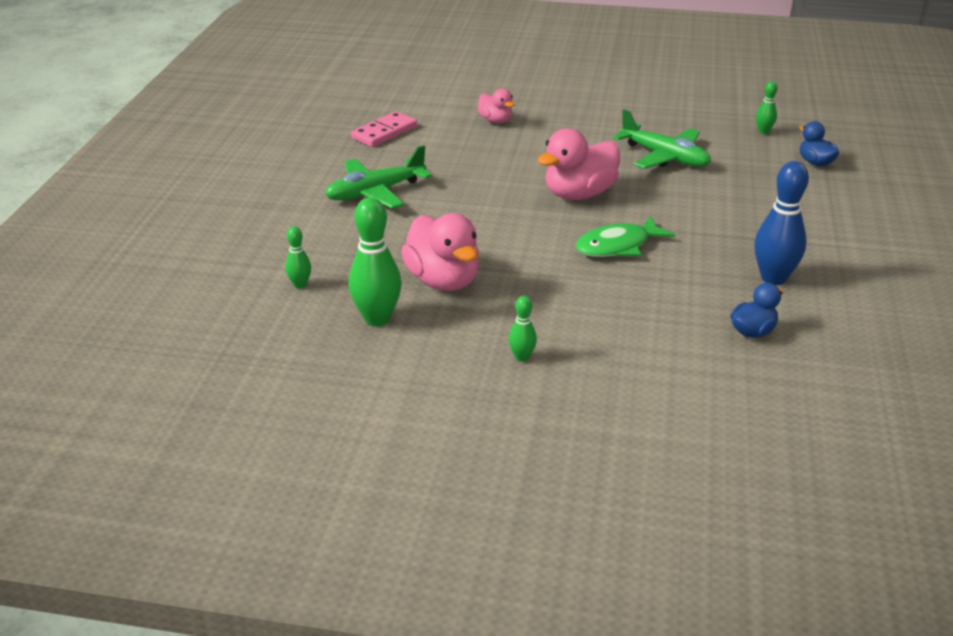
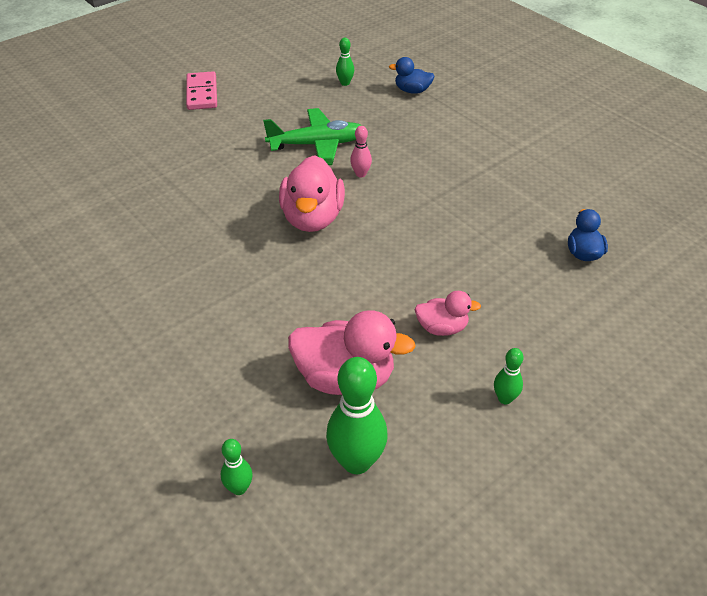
camera: 50 degrees left, 10 degrees up
(375, 192) = (149, 335): green plane -> none
(384, 132) = (55, 265): pink domino -> pink domino (202, 93)
(495, 121) = (139, 189): pink duck -> pink duck (442, 328)
(618, 246) = (408, 246): green fish -> none
(664, 189) = (360, 174): none -> pink bowling pin
(773, 278) = (530, 202): blue bowling pin -> none

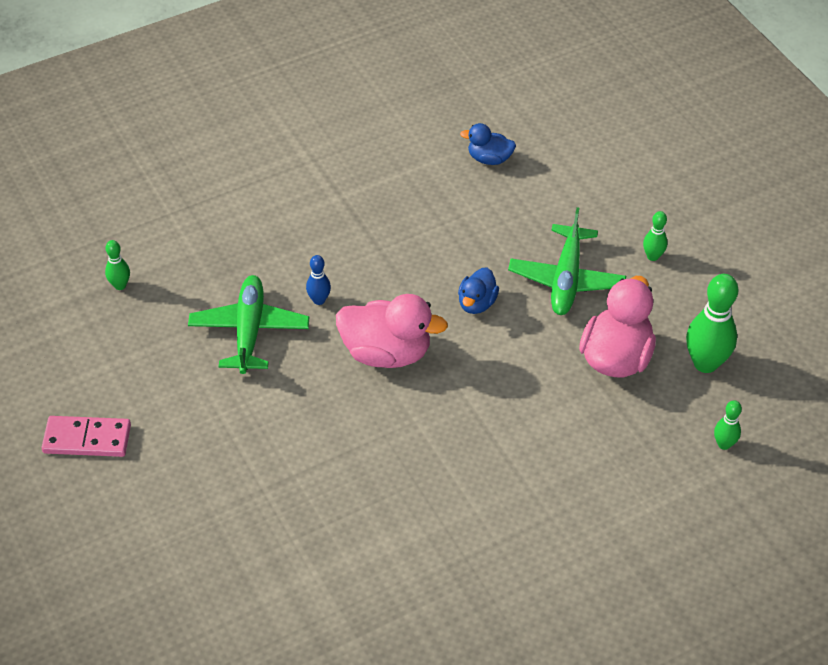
camera: 80 degrees left, 5 degrees up
(360, 174) = (319, 300): pink bowling pin -> blue bowling pin
(412, 91) = (163, 224): blue duck -> blue duck (476, 303)
(442, 328) = (566, 279): pink duck -> green plane

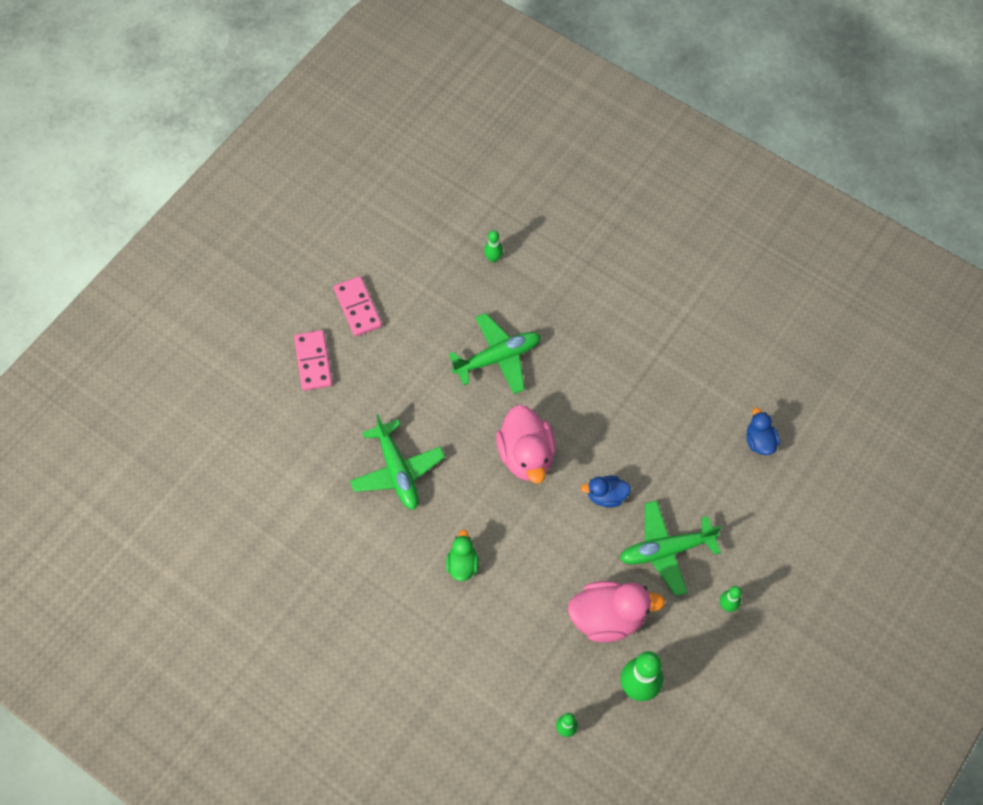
camera: 65 degrees right, 15 degrees up
(127, 513) = (313, 361): none -> pink domino
(319, 300) = (550, 388): blue bowling pin -> none
(330, 481) = (397, 471): none -> green plane
(484, 463) = (462, 564): none -> green duck

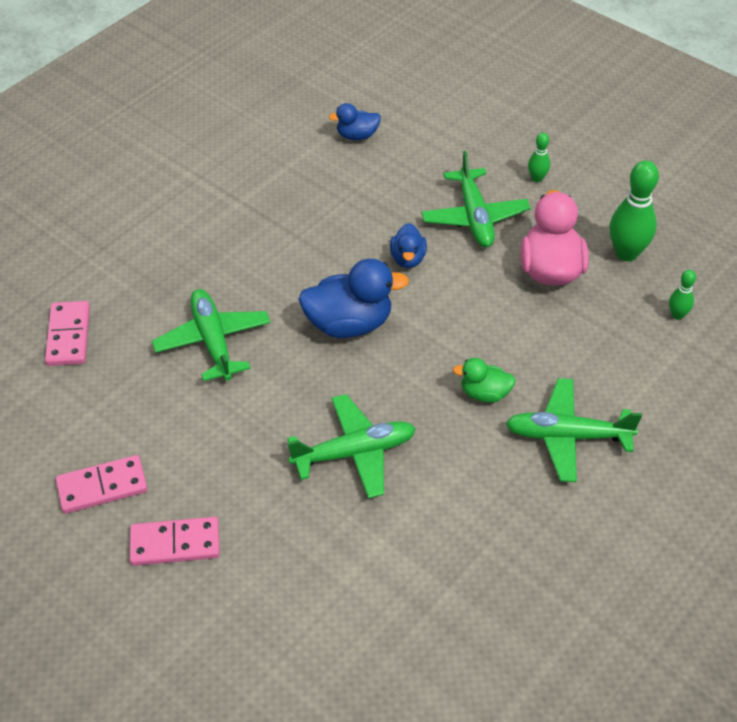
camera: 85 degrees left, 15 degrees down
(423, 630) = (567, 436): none -> green plane
(493, 258) = (69, 336): green bowling pin -> pink domino
(526, 455) = (349, 324): pink duck -> blue duck

